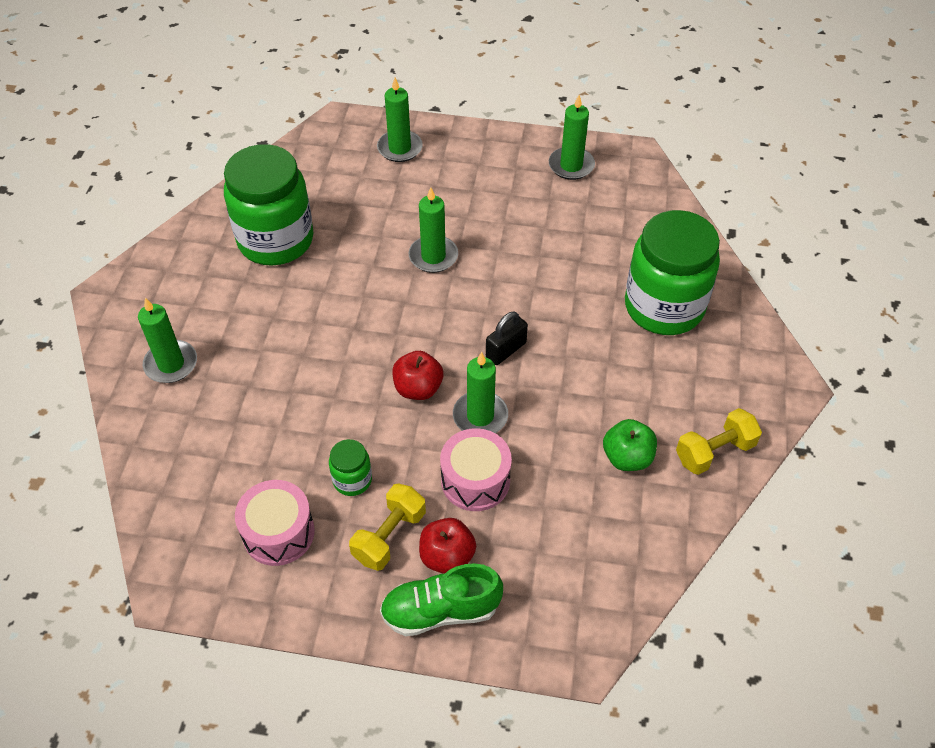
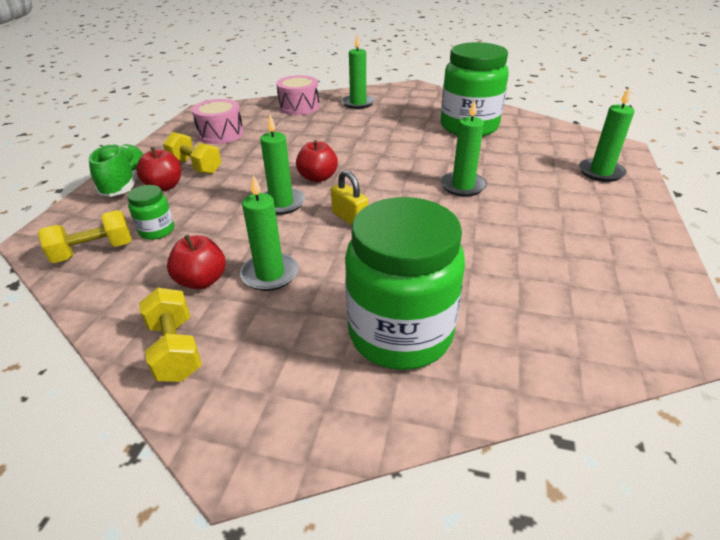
camera: 95 degrees right, 15 degrees down
(352, 480) = (247, 154): green jar -> green jar (157, 231)
(475, 480) = (221, 199): pink drum -> pink drum (299, 107)
(506, 350) = (349, 218): black padlock -> yellow padlock
(571, 165) = (634, 276): green candle -> green candle (270, 274)
(596, 578) = (94, 251): none -> yellow dumbbell
(627, 457) = (202, 281): green apple -> red apple

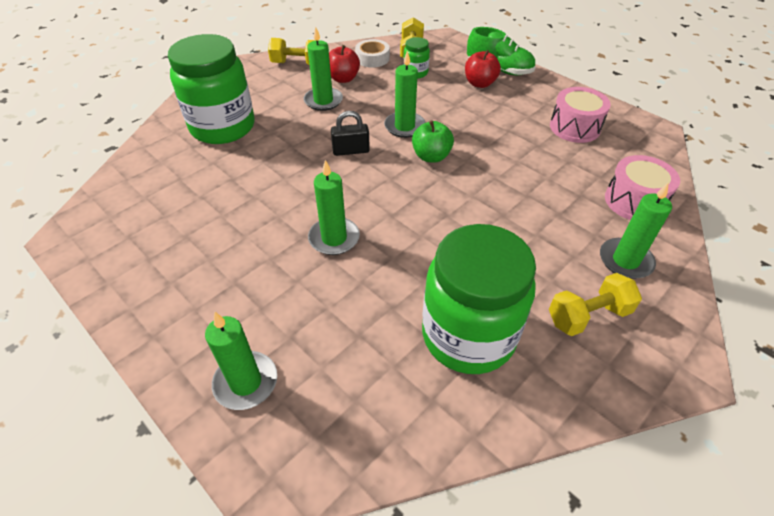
camera: 120 degrees right, 10 degrees up
(127, 278) = (372, 58): none -> white tape
(195, 166) = (506, 102): yellow dumbbell -> yellow dumbbell (588, 316)
(318, 178) = (431, 156): red apple -> green apple
(349, 218) = (351, 150): yellow padlock -> black padlock

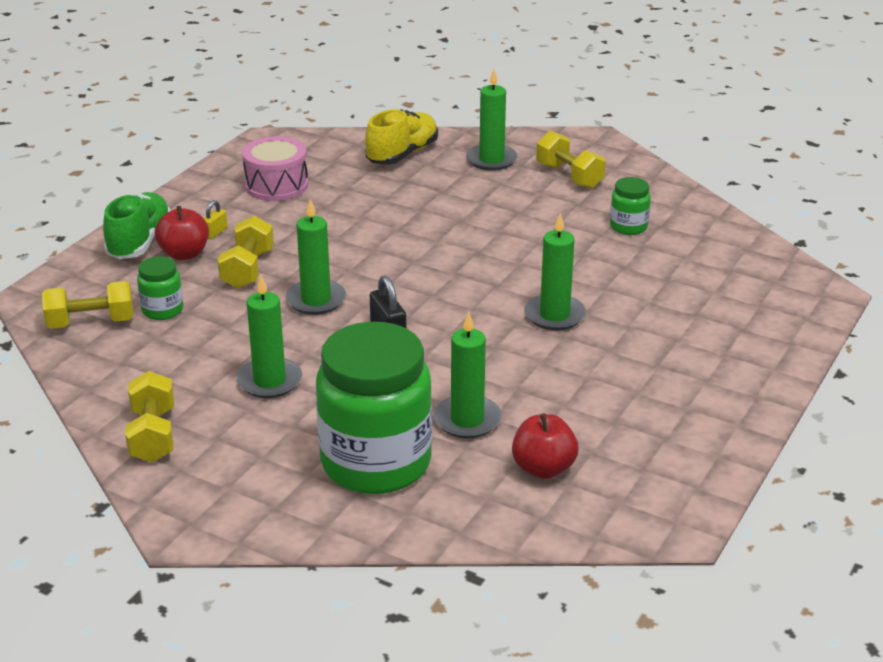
camera: 105 degrees left, 15 degrees down
(246, 382) = (758, 327): green candle -> green candle (467, 420)
(343, 79) = (196, 375): red apple -> red apple (543, 468)
(372, 58) = (120, 358): white tape -> none
(431, 156) = (375, 273): green apple -> none
(453, 104) = (248, 269): none -> yellow dumbbell
(468, 335) = (628, 227): green jar -> green jar, size x0.44
(506, 96) = (215, 232): none -> yellow padlock
(634, 201) = (402, 154): pink drum -> yellow shoe

